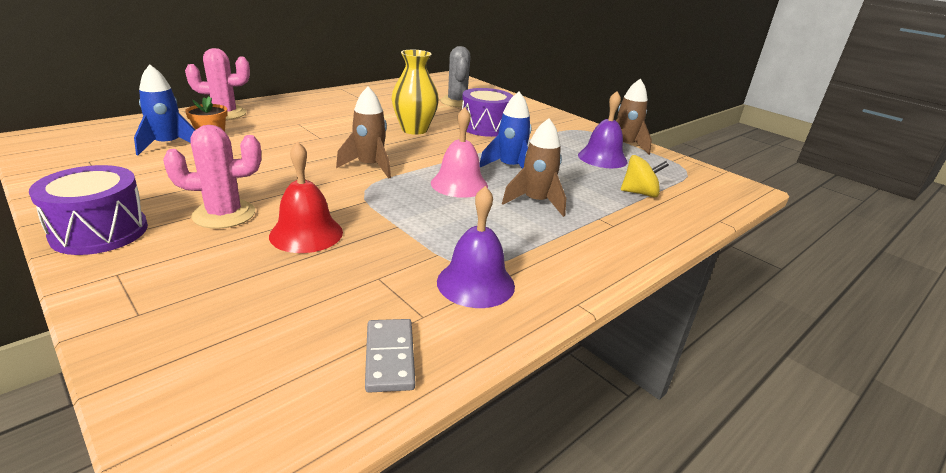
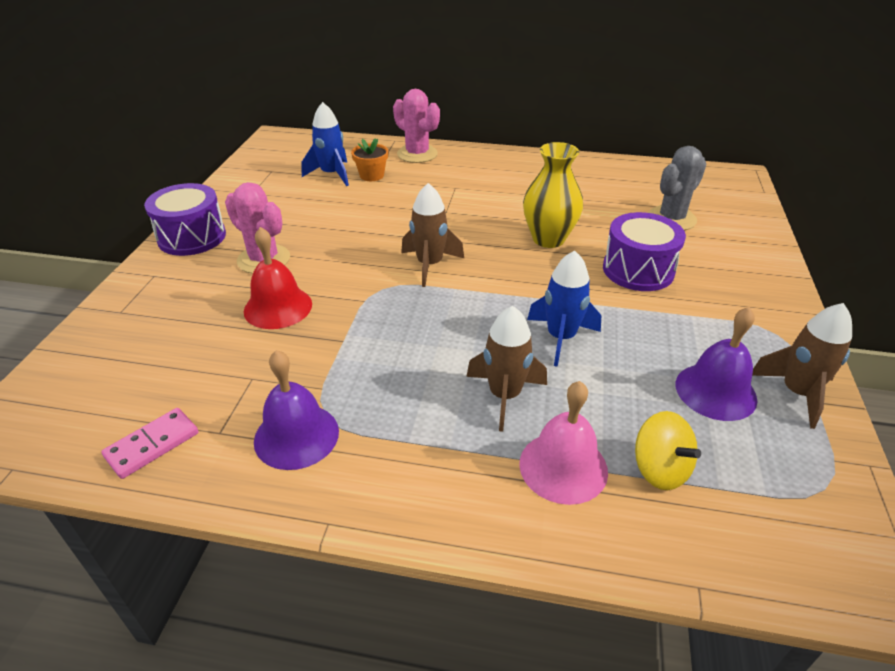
camera: 55 degrees right, 10 degrees up
(390, 357) = (152, 445): grey domino -> pink domino
(459, 184) = (470, 328): pink bell -> pink bell (563, 467)

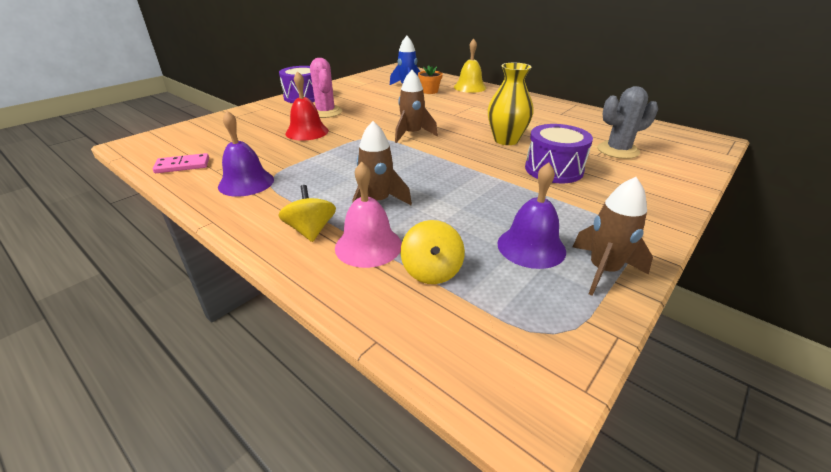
camera: 30 degrees right, 5 degrees down
(417, 154) = (470, 87): pink cactus -> yellow bell
(474, 476) = (311, 230): none -> yellow spinning top
(560, 338) = (450, 187): blue rocket -> none

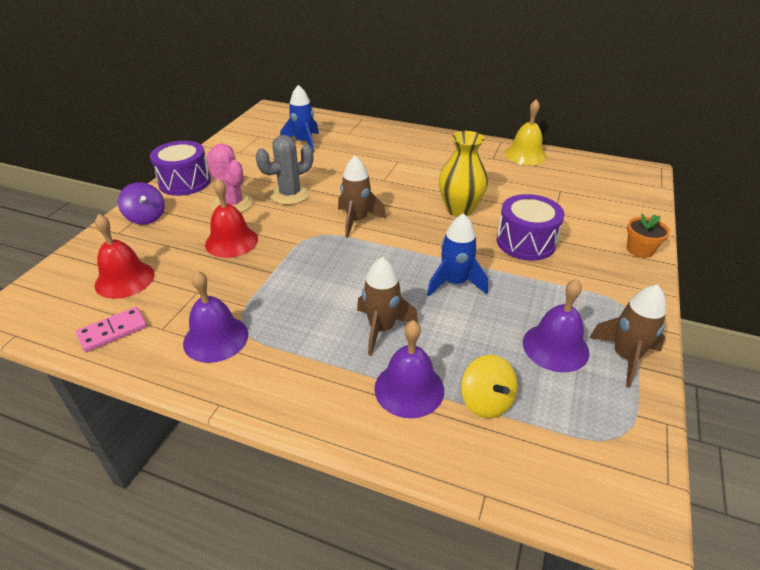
camera: 20 degrees left, 5 degrees up
(217, 140) = (124, 279): none -> red bell
(261, 111) = (146, 217): none -> purple spinning top
(311, 230) = (338, 386): yellow spinning top -> none
(368, 246) = (409, 389): pink bell -> purple bell
(429, 91) = (334, 146): orange flower pot -> orange flower pot (640, 250)
(465, 185) = (454, 283): none -> blue rocket
(470, 87) = (376, 131): yellow bell -> yellow bell (525, 155)
(618, 150) = (570, 203): grey cactus -> grey cactus (290, 194)

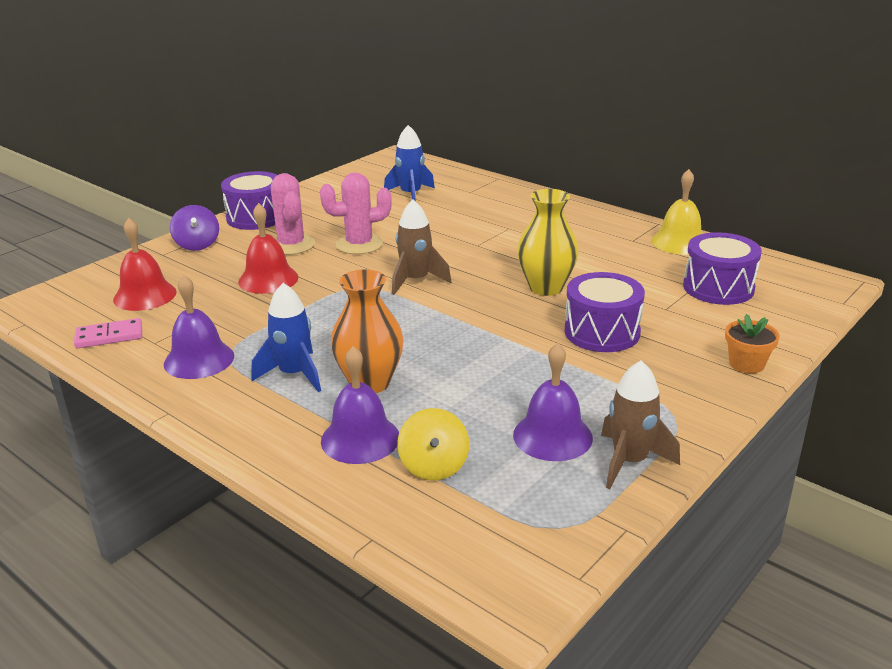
camera: 20 degrees right, 10 degrees down
(290, 194) = (359, 244): grey cactus -> pink cactus
(381, 328) = (370, 383): brown rocket -> orange vase
(454, 283) = (483, 357): blue rocket -> blue rocket (294, 374)
(576, 189) = (718, 288): none -> purple drum

